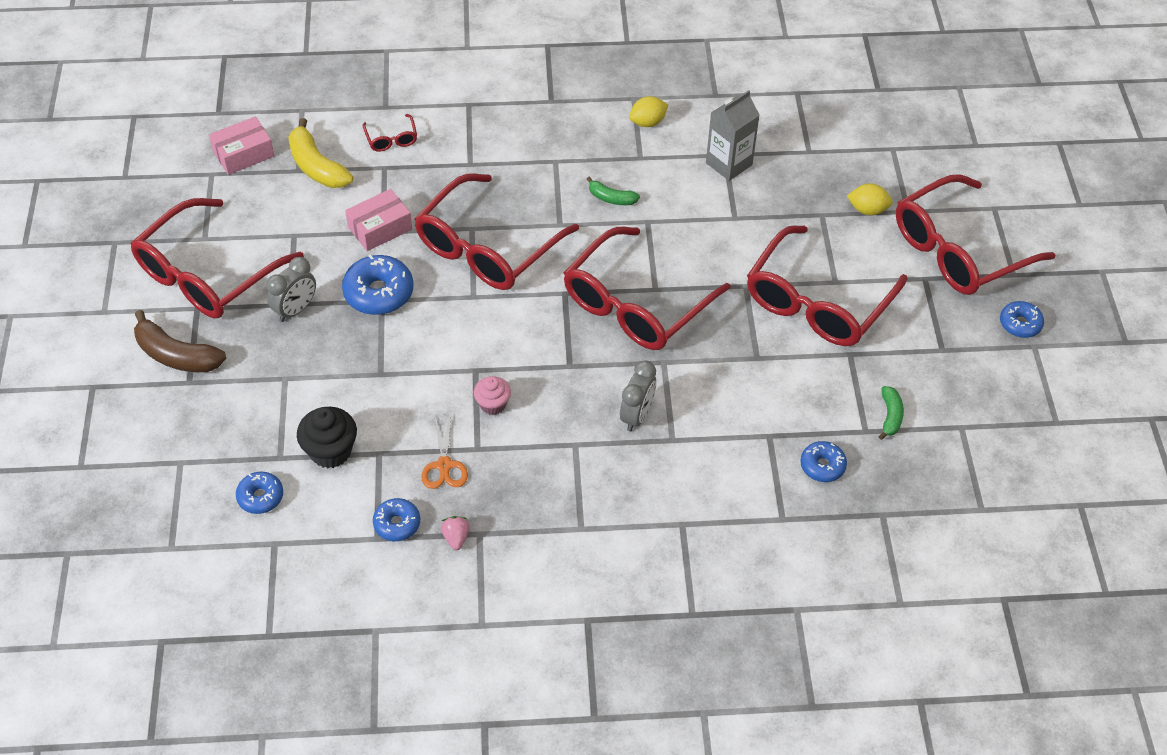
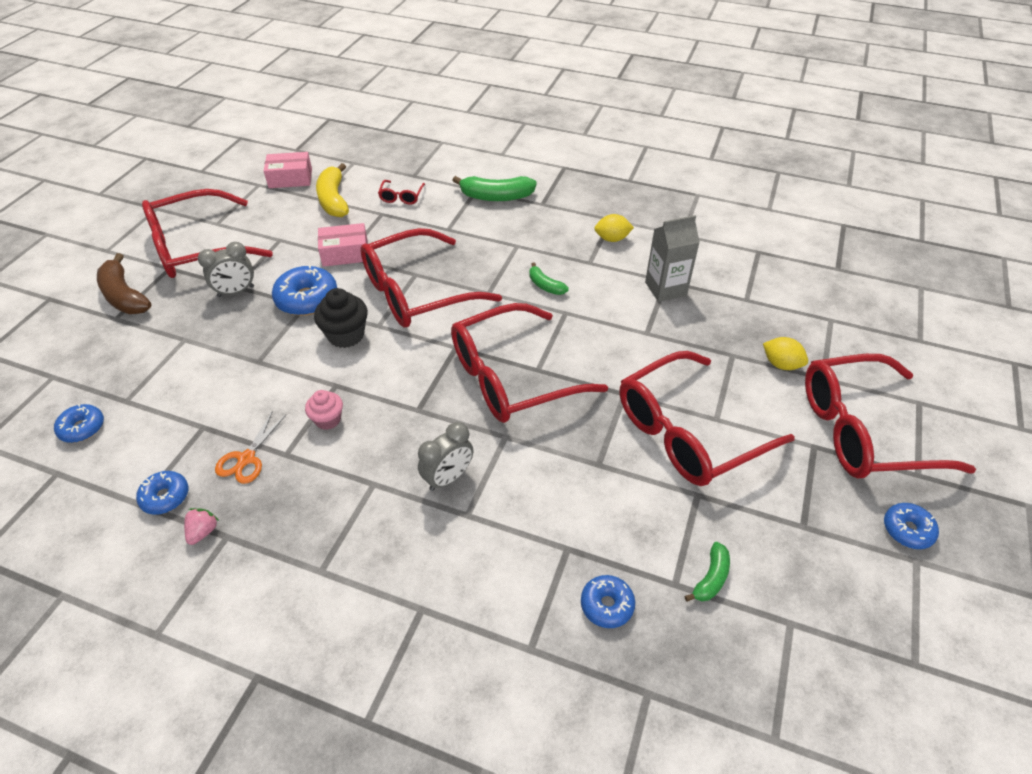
camera: 25 degrees right, 5 degrees down
(330, 451) = (167, 410): black cupcake -> black cupcake (346, 335)
(496, 107) = (496, 197): none -> green banana

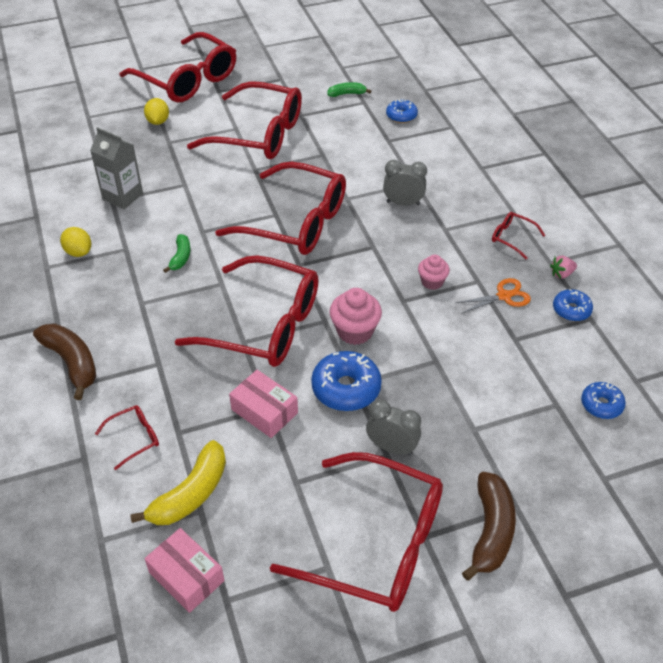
camera: 130 degrees left, 0 degrees up
(294, 533) = (512, 238): none -> red glasses
(346, 335) = (355, 331): black cupcake -> pink cupcake
(496, 197) = (72, 363): green banana -> brown banana
(907, 530) = (246, 52): blue donut -> none

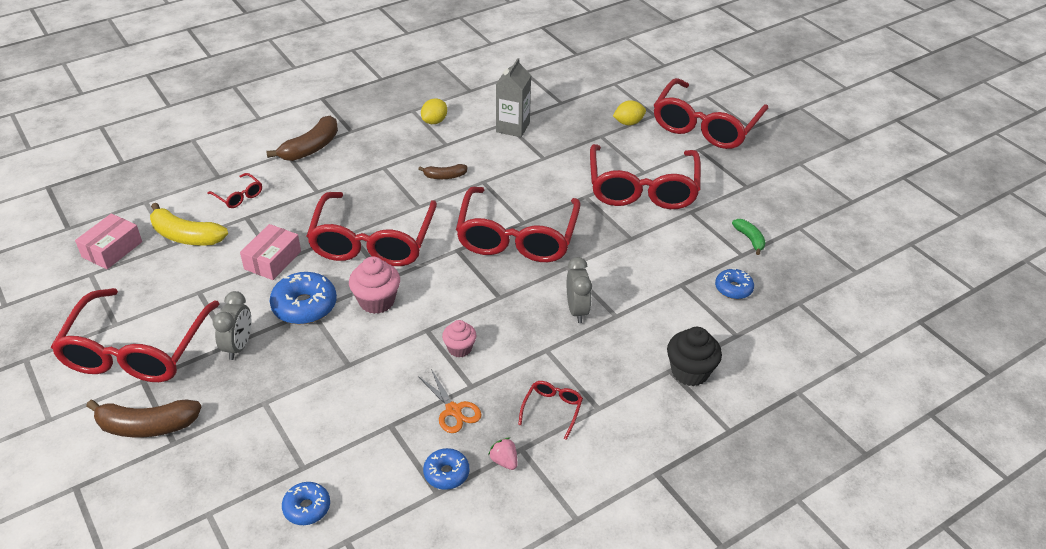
camera: 75 degrees right, 5 degrees down
(180, 257) = (444, 176): green banana -> brown banana
(485, 158) = (690, 372): none -> black cupcake

